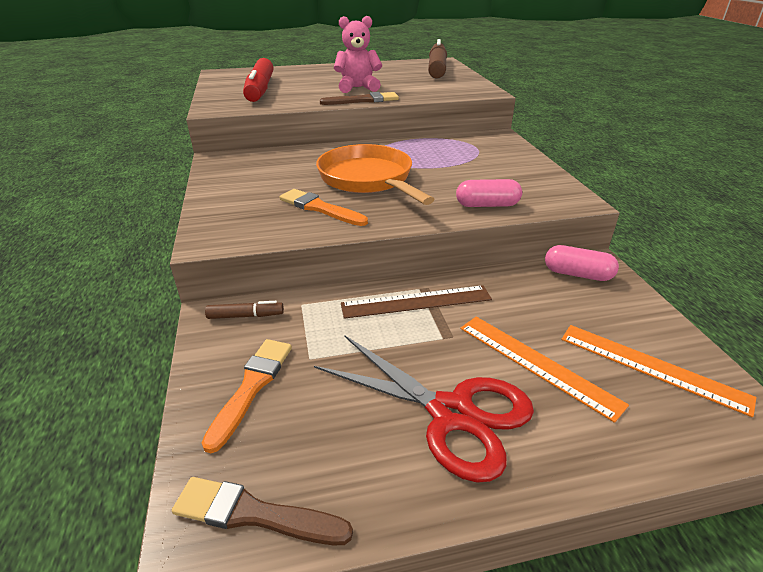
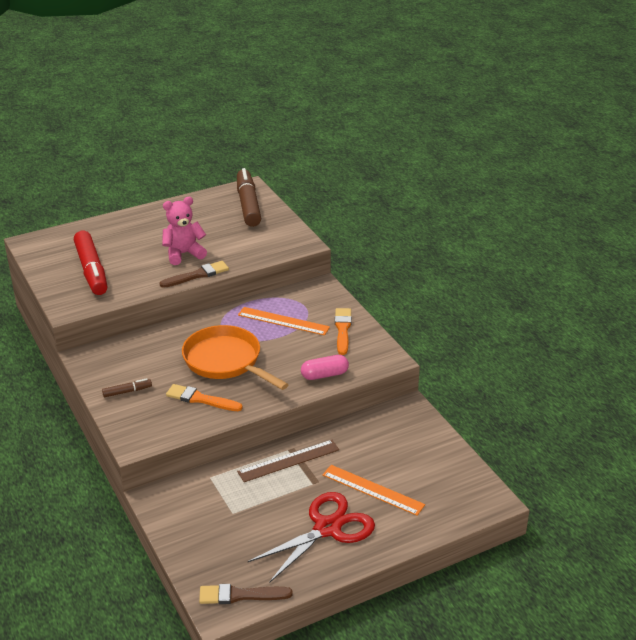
camera: 15 degrees left, 0 degrees up
(245, 316) = (176, 493): brown marker -> brown marker (127, 391)
(252, 387) = (205, 537): orange brush -> orange brush (342, 329)
(451, 414) = (327, 528): red scissors -> red scissors turned 60 degrees counterclockwise
(577, 274) = (396, 418): pink capsule -> none
(652, 367) = (440, 479): orange ruler -> orange ruler (283, 321)

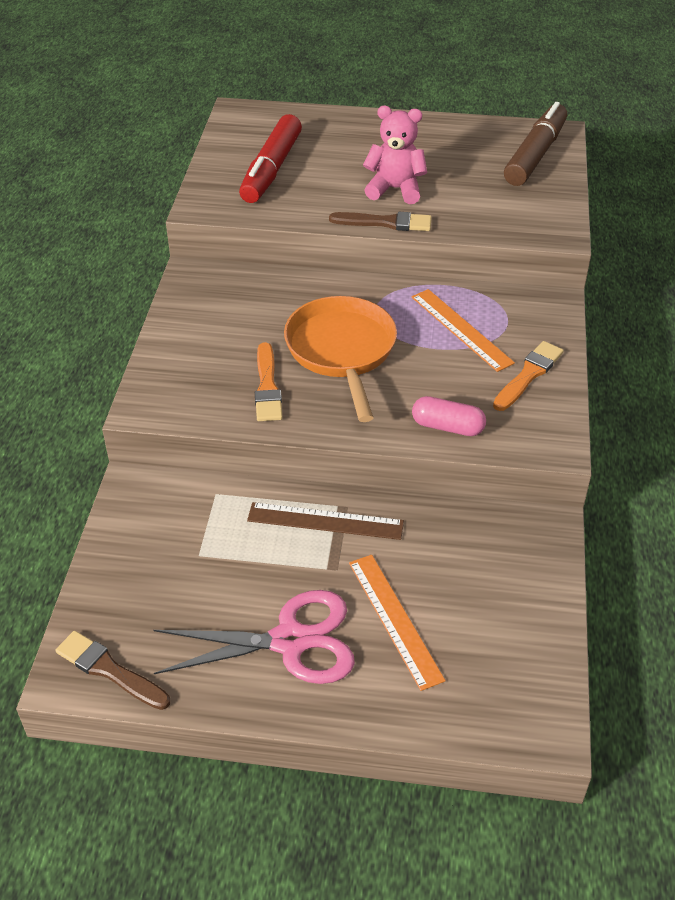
camera: 35 degrees right, 10 degrees up
(127, 391) = (196, 338): brown marker -> none
(200, 399) = (267, 387): orange brush -> orange brush turned 150 degrees counterclockwise
(327, 528) = (290, 641): red scissors -> pink scissors

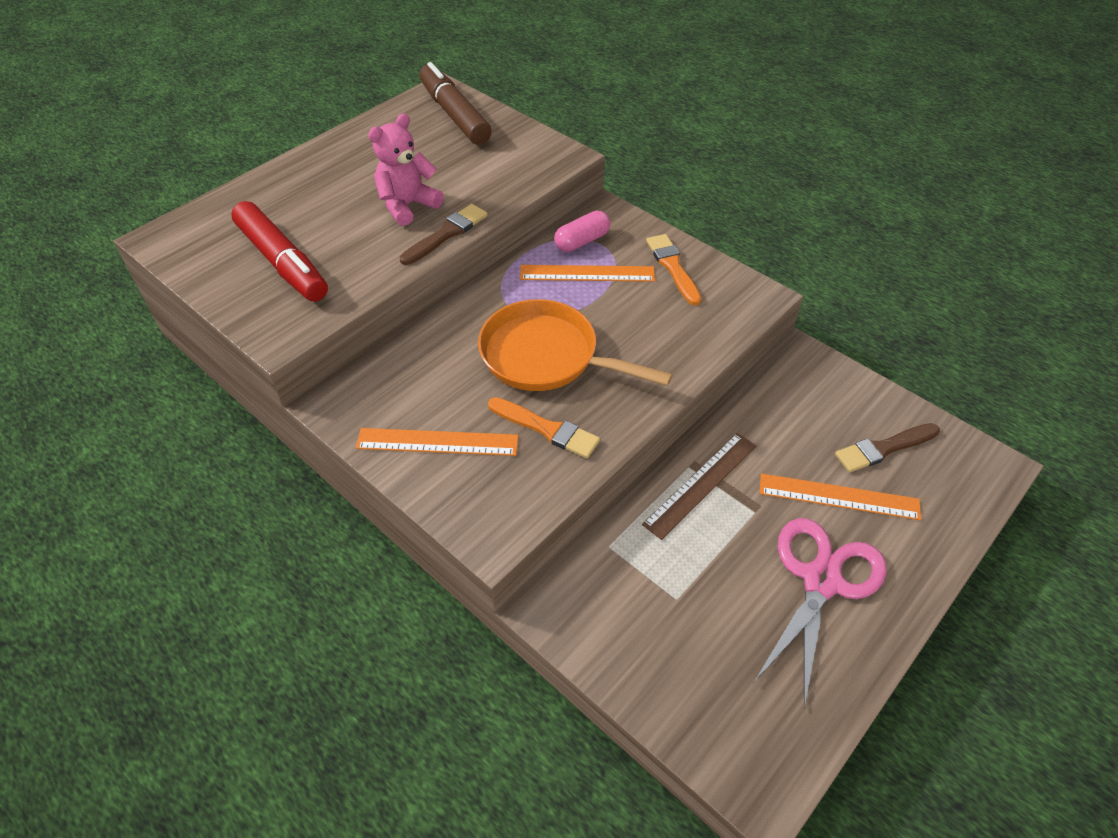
camera: 55 degrees left, 5 degrees up
(109, 670) = (775, 747): brown brush -> brown brush (883, 448)
(204, 339) = (437, 442): none -> orange ruler
(447, 427) = (693, 342): pink capsule -> pink capsule (582, 241)

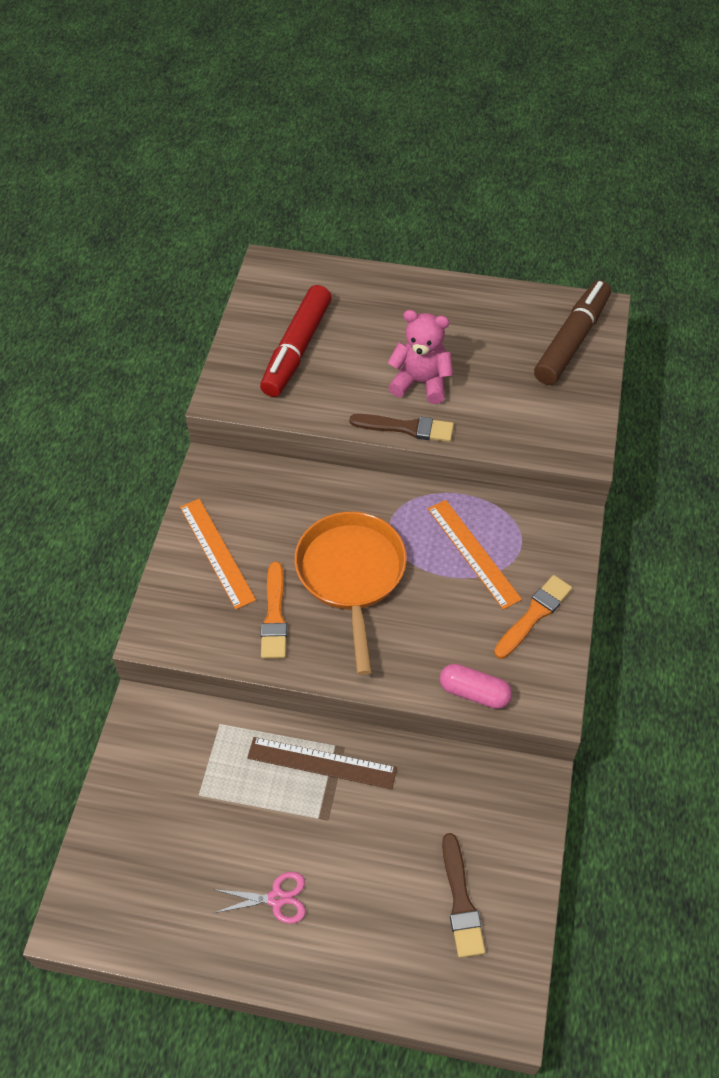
camera: 60 degrees right, 5 degrees up
(582, 241) = (513, 528): pink capsule -> pink capsule (474, 692)
(821, 581) = (276, 899): pink scissors -> pink scissors, size x0.50
(839, 496) = (377, 881): orange ruler -> none
(883, 448) = (461, 901): brown brush -> brown brush turned 135 degrees counterclockwise

